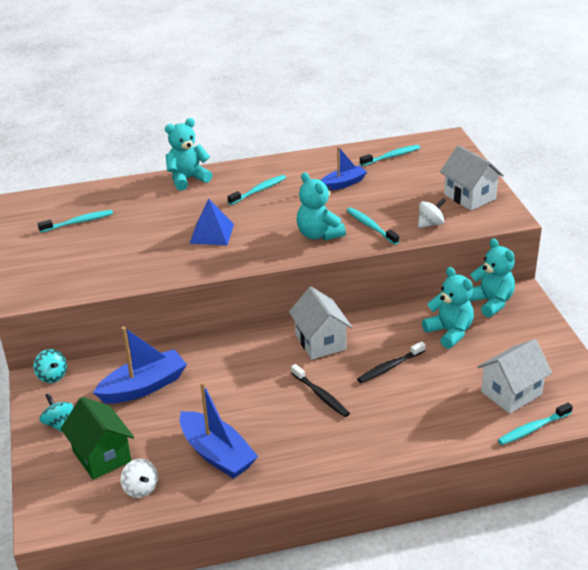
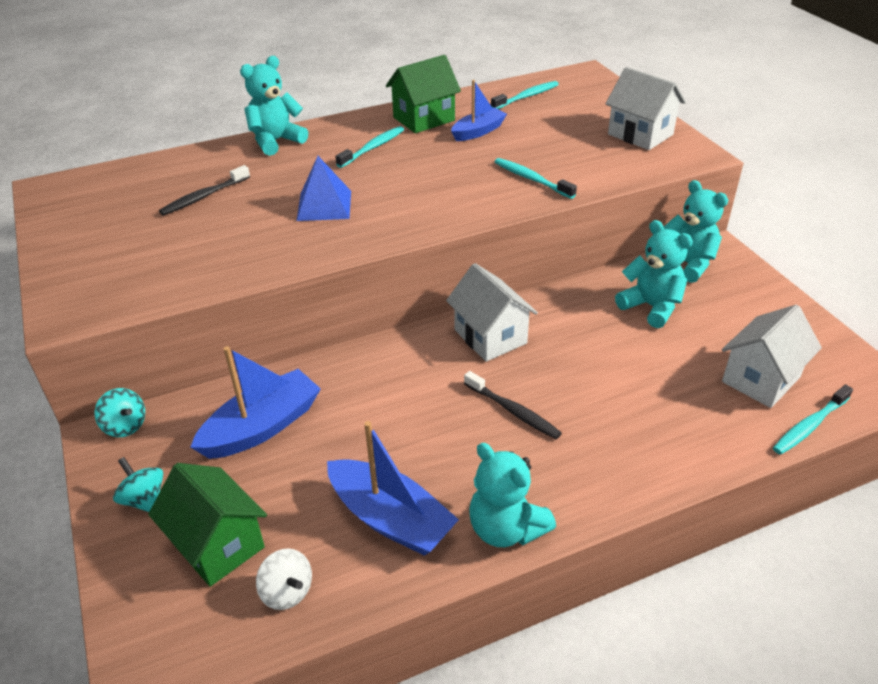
camera: 10 degrees left, 5 degrees up
(78, 222) = (135, 206): turquoise toothbrush -> none
(304, 169) = (424, 119): none -> green house
(318, 234) = (467, 195): turquoise teddy bear -> turquoise teddy bear (506, 528)
(390, 367) = (592, 361): black toothbrush -> black toothbrush (204, 196)
(430, 224) = (606, 170): white spinning top -> none

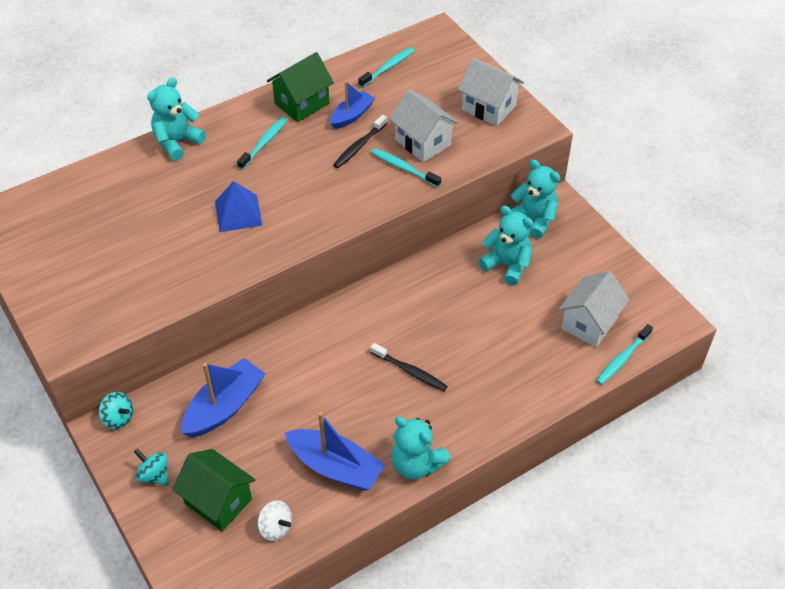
camera: 10 degrees left, 10 degrees up
(204, 196) = (134, 213): black toothbrush -> black toothbrush (359, 146)
(490, 336) = (384, 307): white house -> white house (423, 142)

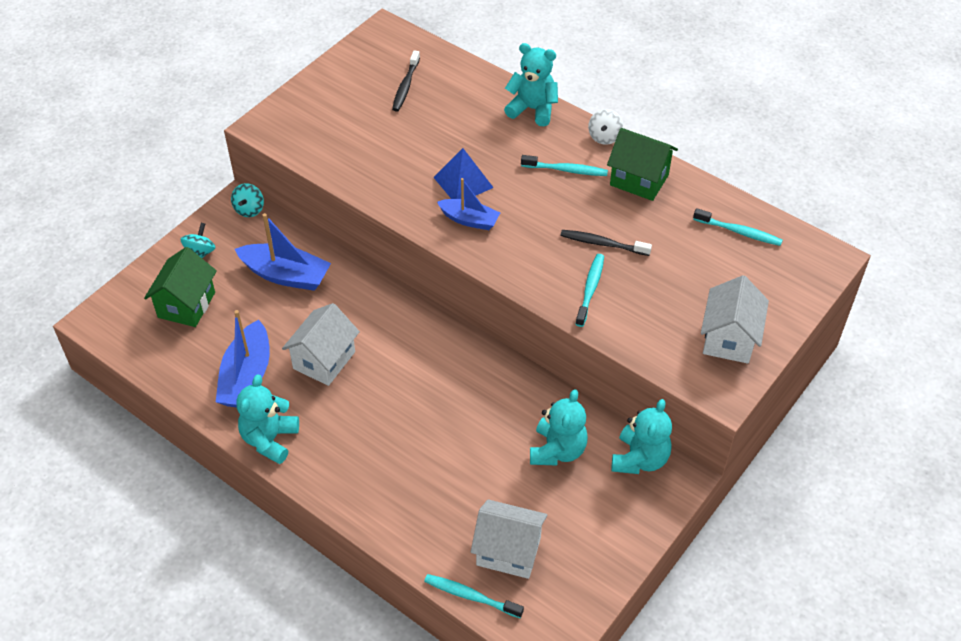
camera: 70 degrees right, 0 degrees up
(276, 528) = (171, 353): white spinning top -> white spinning top (604, 137)
(352, 115) = (645, 224): blue boat -> blue boat (469, 220)
(410, 371) = (378, 403): black toothbrush -> black toothbrush (405, 86)
(423, 142) = (638, 295): white house -> white house (324, 360)

